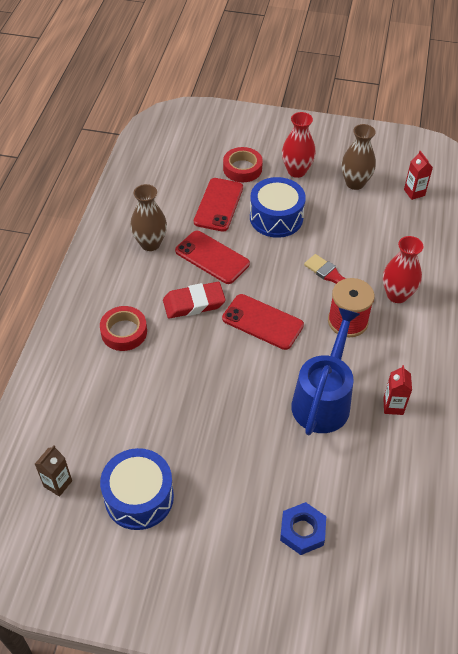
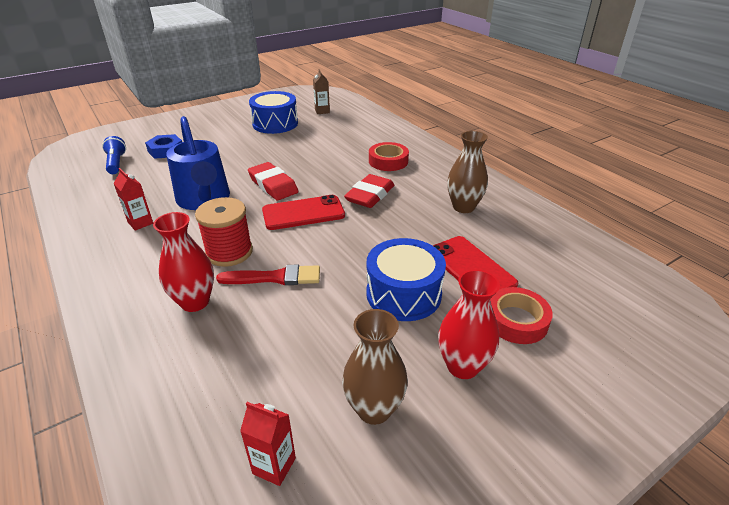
camera: 135 degrees right, 15 degrees down
(212, 257) = (404, 227): red phone -> none
(251, 375) = (273, 185): none -> red eraser
(369, 544) = (116, 163): none -> blue flashlight

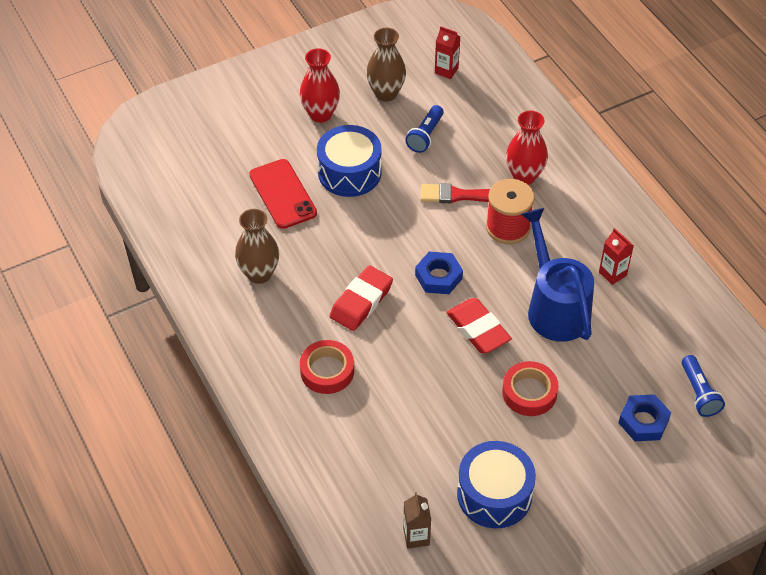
camera: 175 degrees left, 15 degrees up
(303, 213) = (438, 277): red phone -> blue nut
(313, 345) = (425, 135): none -> blue flashlight
(516, 320) = (266, 143): red tape -> red tape (529, 392)

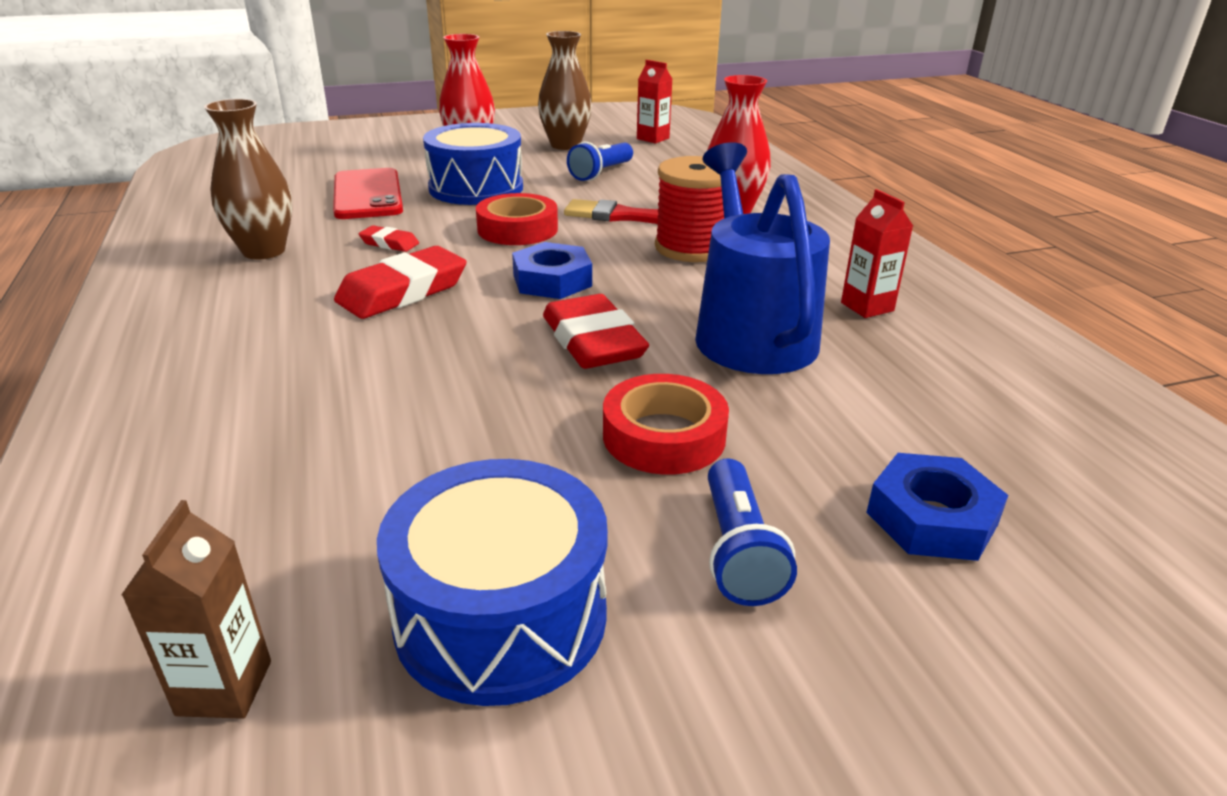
camera: 10 degrees right, 20 degrees down
(327, 371) = (272, 359): red tape -> red tape (517, 229)
(328, 252) = (389, 243): none -> red eraser
(699, 393) = (1069, 485): blue flashlight -> blue flashlight (738, 551)

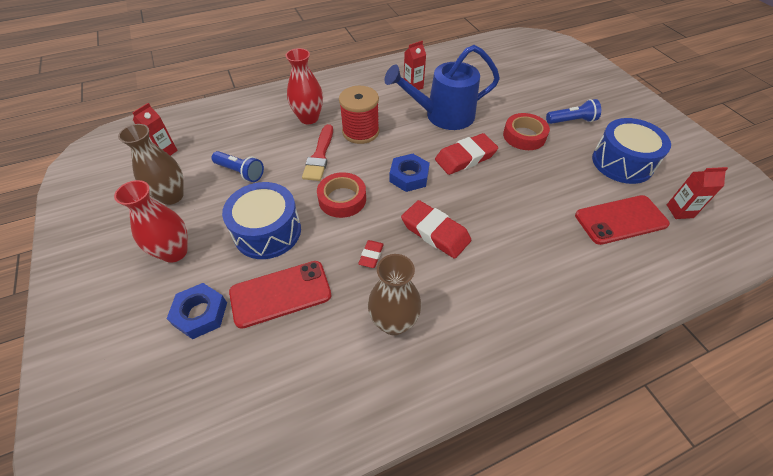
camera: 95 degrees left, 20 degrees up
(224, 688) = (679, 211): brown carton -> red carton
(282, 531) = (620, 220): none -> red phone
(931, 518) = (539, 88): blue nut -> blue nut (200, 314)

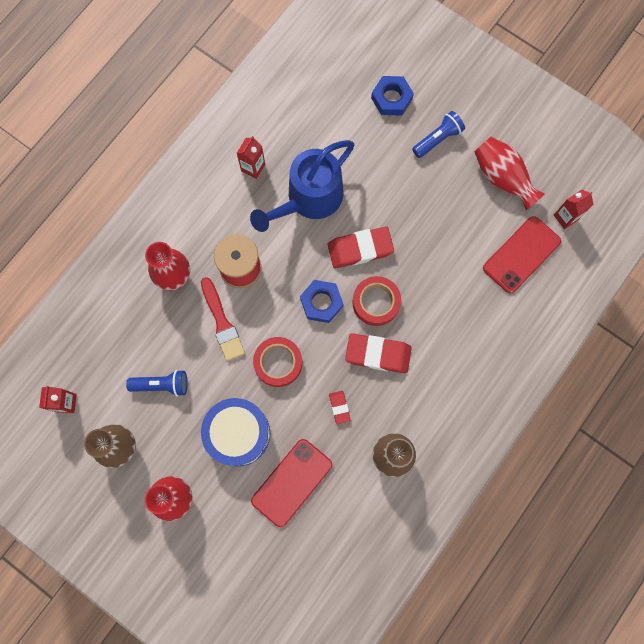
camera: 30 degrees left, 25 degrees up
(200, 314) = (244, 534): blue nut -> blue nut (391, 98)
(465, 158) = (360, 249): red eraser -> red eraser turned 45 degrees clockwise
(524, 136) = (401, 187): red tape -> red tape (376, 302)
(622, 162) = (502, 178): blue drum -> red vase

